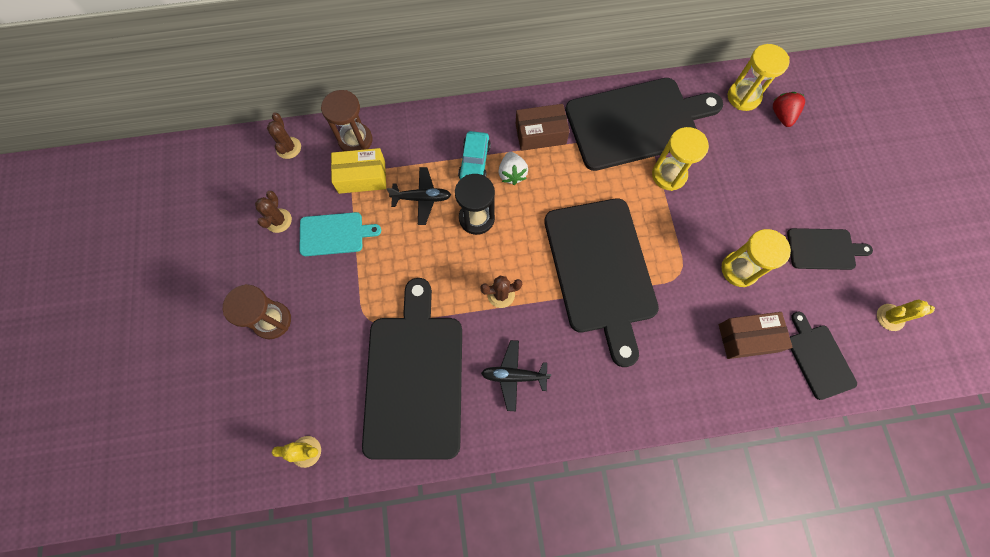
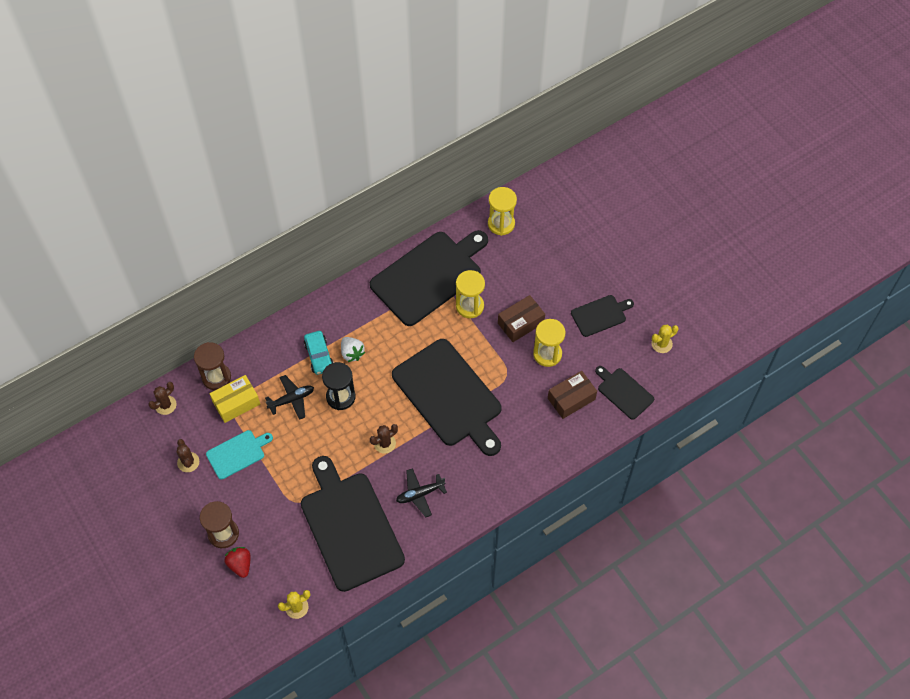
camera: 25 degrees left, 10 degrees down
(288, 148) = (165, 405): brown cactus -> brown cactus turned 75 degrees clockwise
(540, 134) = (359, 314): brown box -> brown box (520, 323)
(782, 115) = (535, 227): red strawberry -> red strawberry (240, 564)

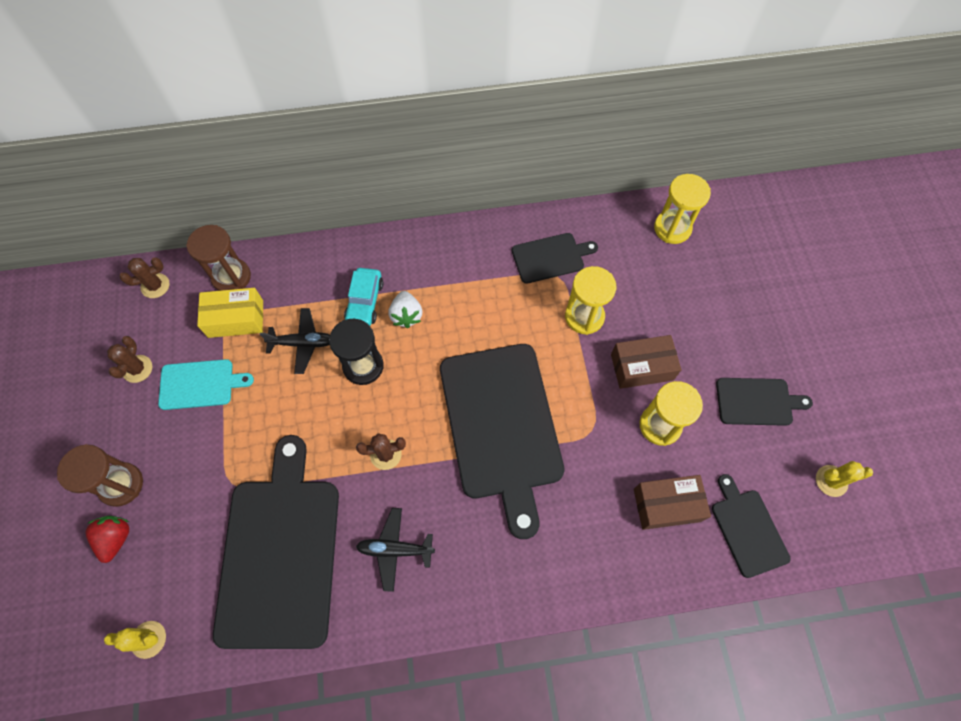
camera: 25 degrees right, 5 degrees up
(429, 276) = (550, 257): black cutting board -> black cutting board, size x0.49

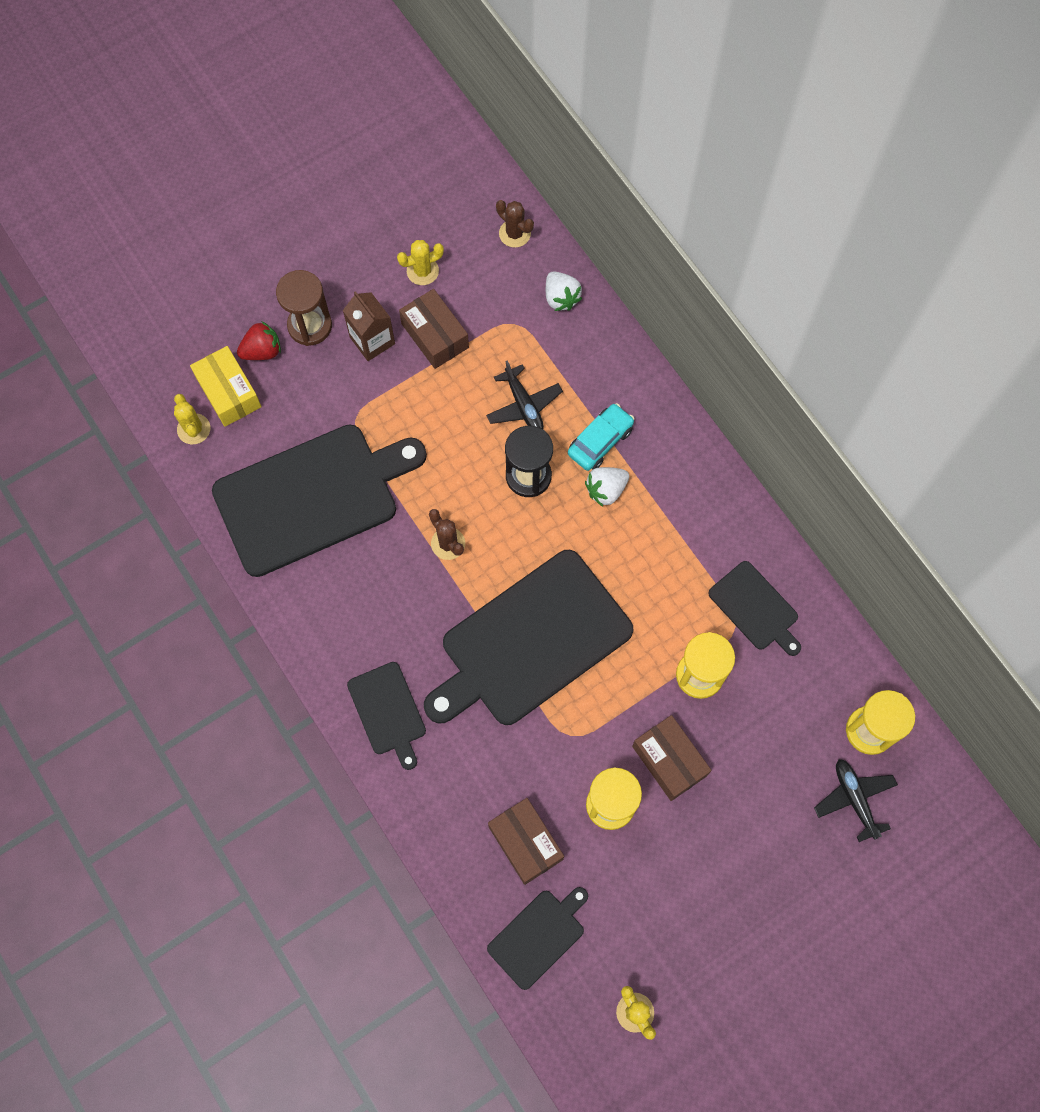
camera: 65 degrees right, 5 degrees up
(137, 369) = (422, 271): brown cactus -> yellow cactus
(170, 437) = (372, 340): none -> brown carton
(200, 384) = (435, 335): turquoise cutting board -> brown box
(231, 277) = (561, 298): brown hourglass -> white strawberry
(236, 319) = (518, 328): yellow box -> yellow box (229, 392)
(365, 302) = (600, 441): turquoise car -> turquoise car turned 150 degrees clockwise
(395, 549) = (361, 598): black plane -> black plane (854, 799)
(757, 402) = (690, 902): black cutting board -> black cutting board (388, 712)

